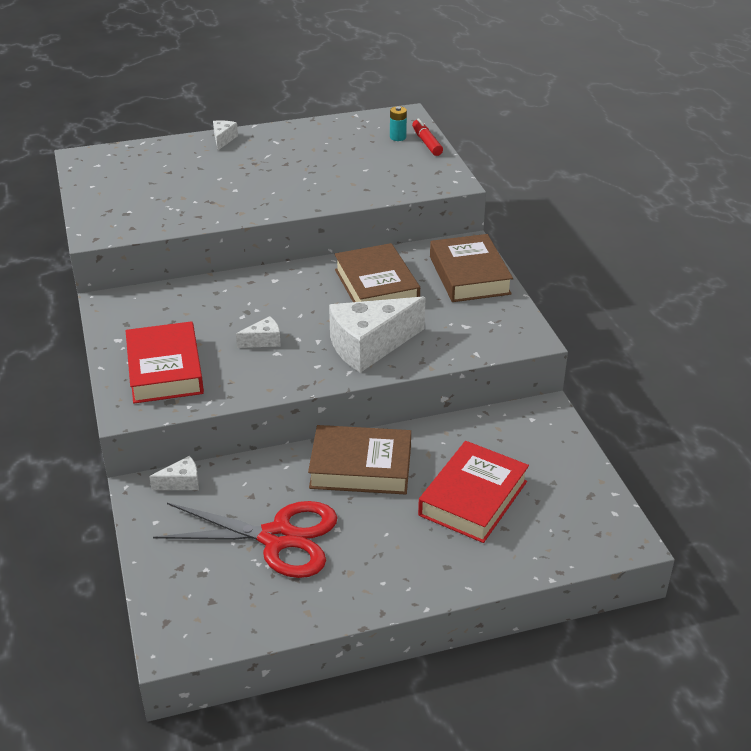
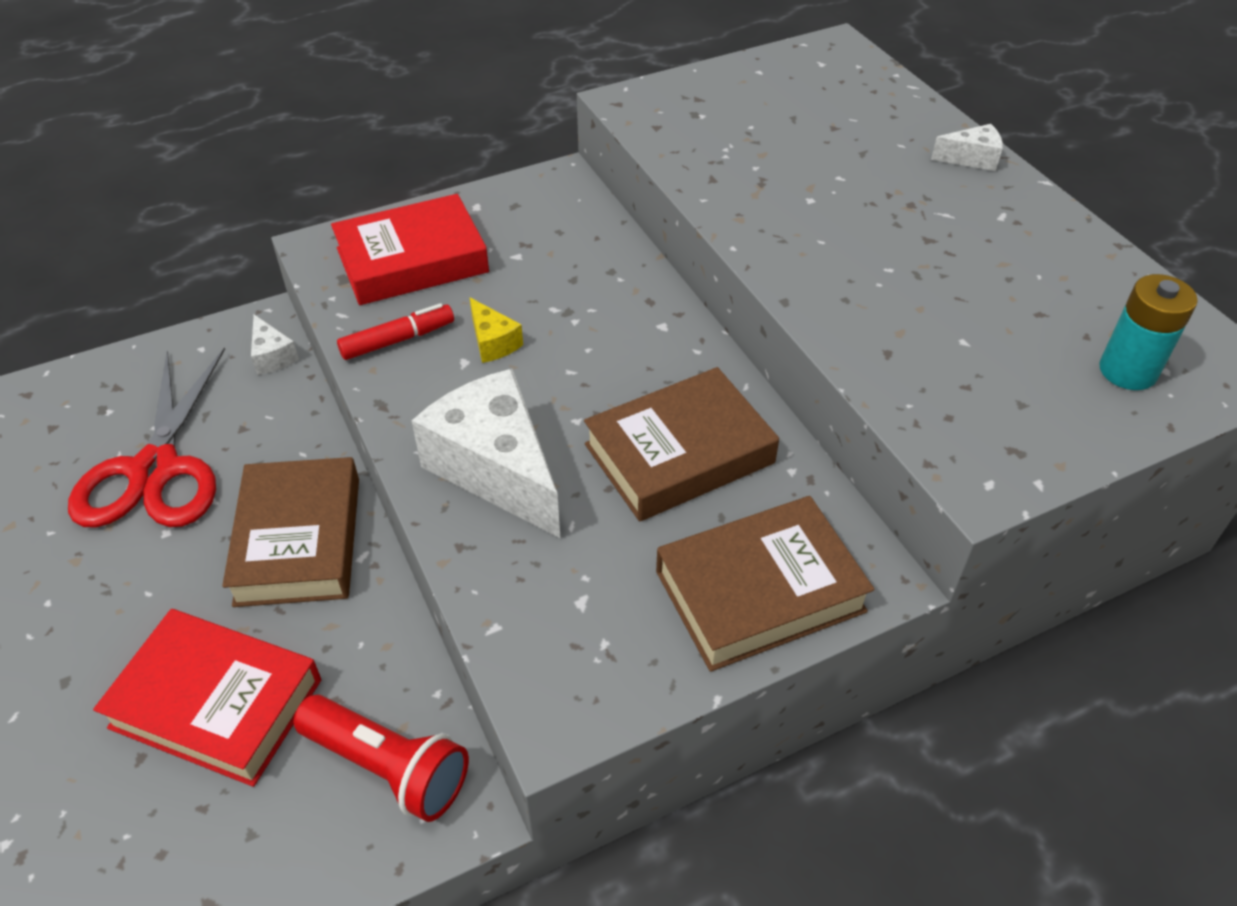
camera: 80 degrees right, 10 degrees up
(263, 341) = (493, 342): white cheese -> yellow cheese
(398, 137) = (1127, 371): turquoise battery -> turquoise battery, size x1.56
(426, 143) = (1133, 419): red marker -> red marker (398, 340)
(521, 433) = (388, 767): none -> red flashlight

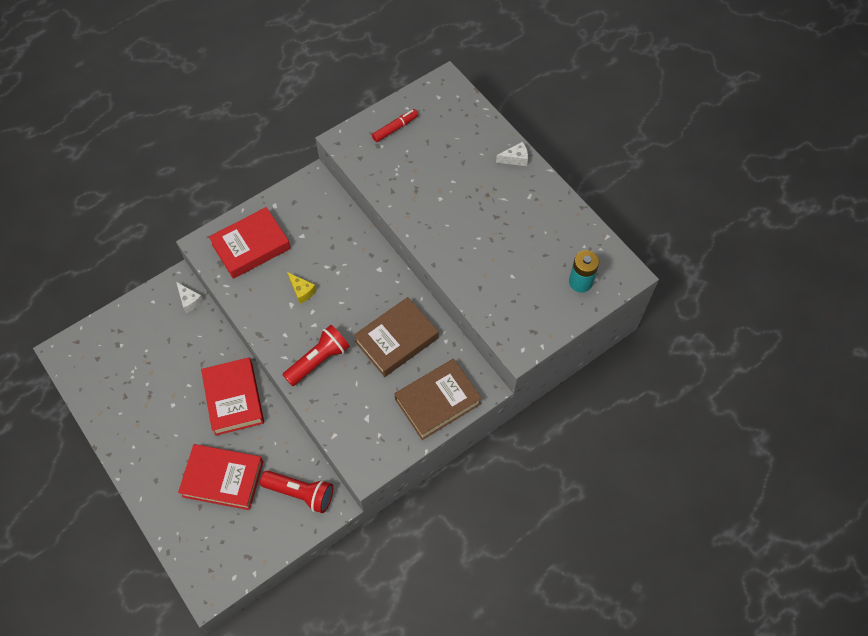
camera: 10 degrees left, 15 degrees up
(155, 469) = (156, 373): red scissors -> none
(298, 540) = (234, 399): brown book -> red book
(398, 340) = (257, 296): red marker -> red marker (395, 128)
(496, 469) = (318, 360): white cheese -> red flashlight

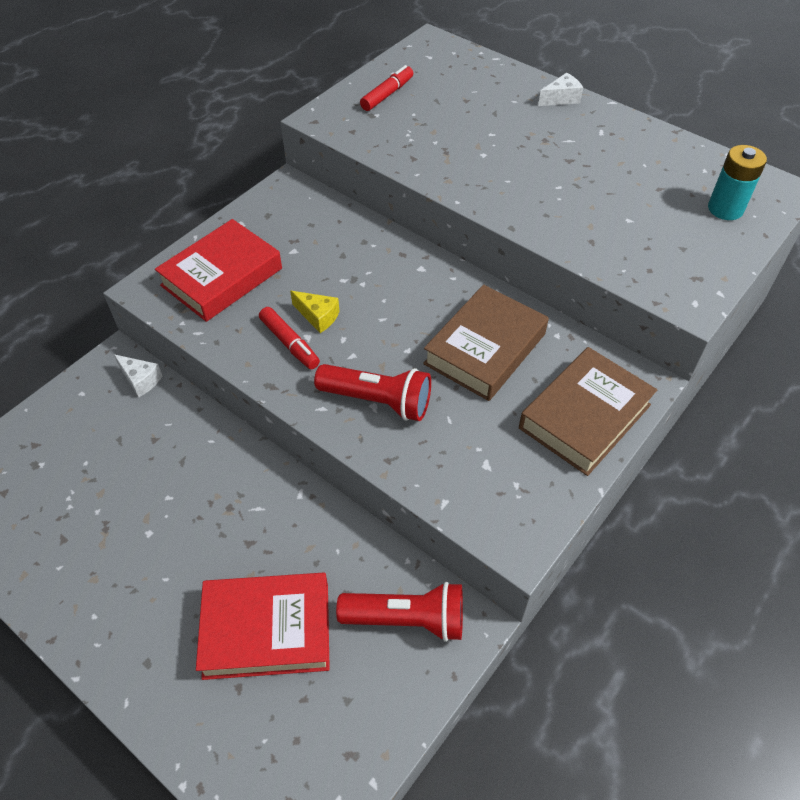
camera: 15 degrees left, 10 degrees down
(234, 399) = (249, 500): red book -> none
(279, 307) = (289, 343): none -> red marker
(318, 360) = (377, 401): red flashlight -> red flashlight turned 75 degrees clockwise

